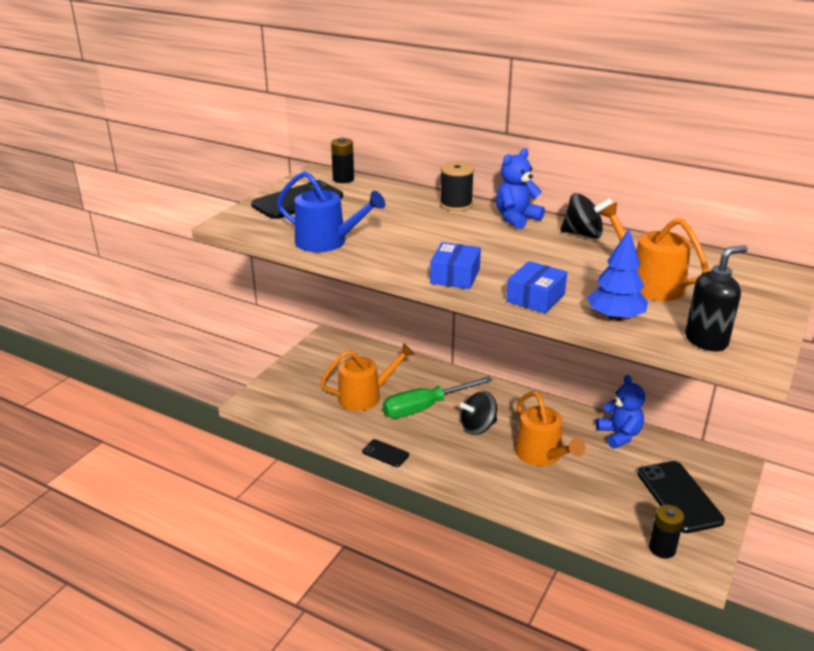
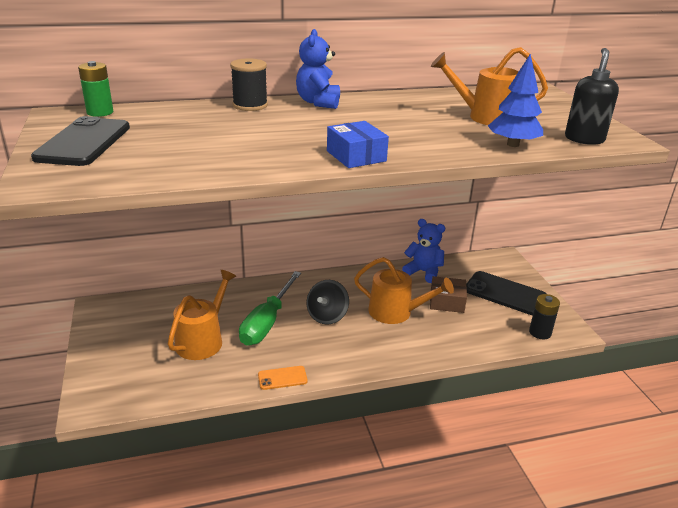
camera: 45 degrees left, 0 degrees up
(327, 242) = (187, 167): blue watering can -> none
(343, 179) = (100, 112): black battery -> green battery
(385, 453) = (282, 378): black phone -> orange phone
(535, 298) = (442, 150): blue box -> none
(583, 234) = (385, 100): black spinning top -> none
(604, 472) = (447, 302): none -> brown box

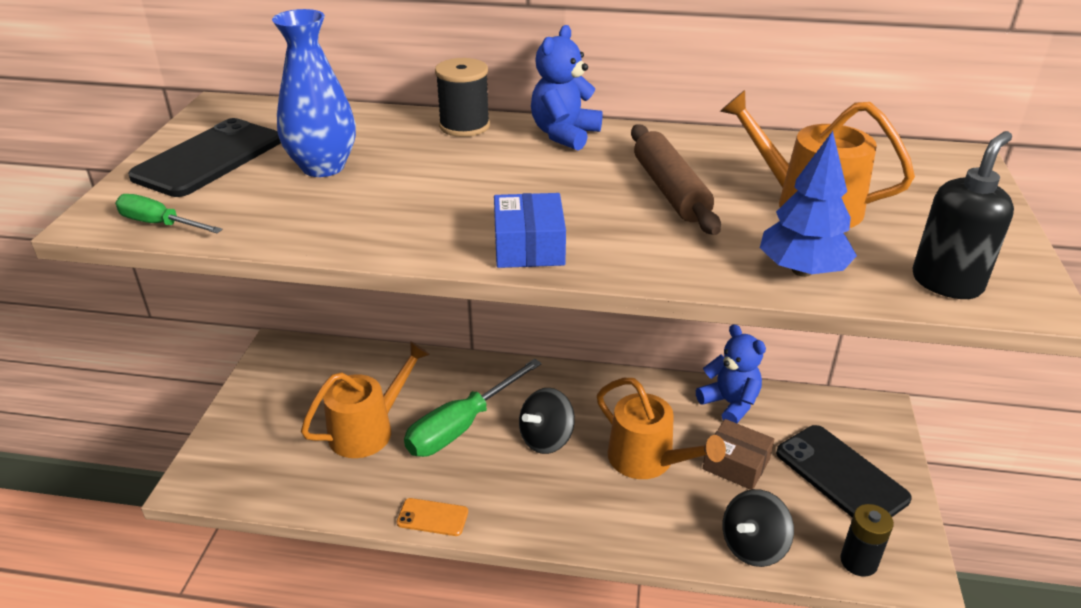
camera: 25 degrees right, 5 degrees up
(88, 181) = (159, 224): none -> green screwdriver
(100, 112) = (269, 111): green battery -> none
(176, 136) = (323, 167): none -> blue vase
(408, 120) = (670, 190): none -> brown rolling pin
(482, 340) = (753, 546): none -> black spinning top

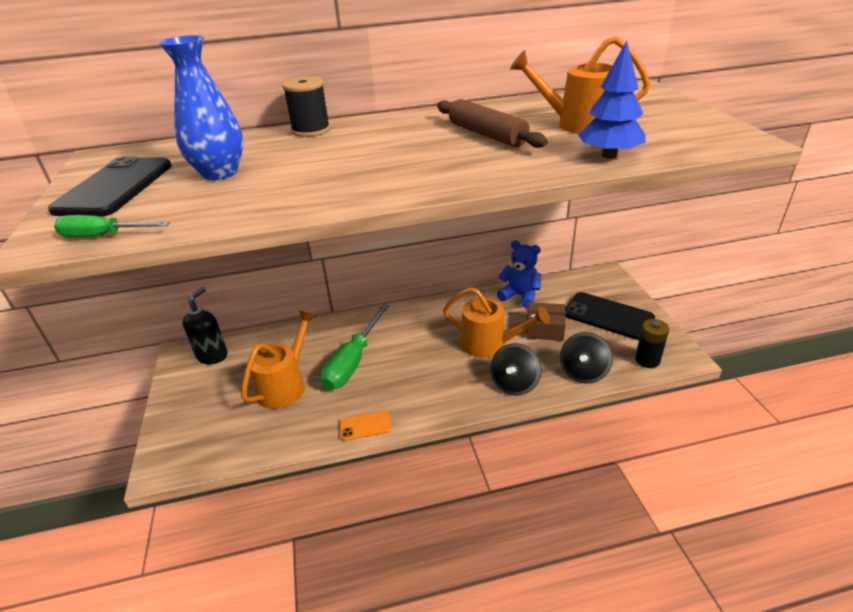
camera: 20 degrees left, 0 degrees up
(529, 247) = (421, 183): blue box -> none
(546, 439) = (416, 351): black spinning top -> black spinning top (514, 384)
(564, 135) = (387, 121): blue teddy bear -> none
(947, 283) = (695, 143): black soap dispenser -> black soap dispenser (212, 356)

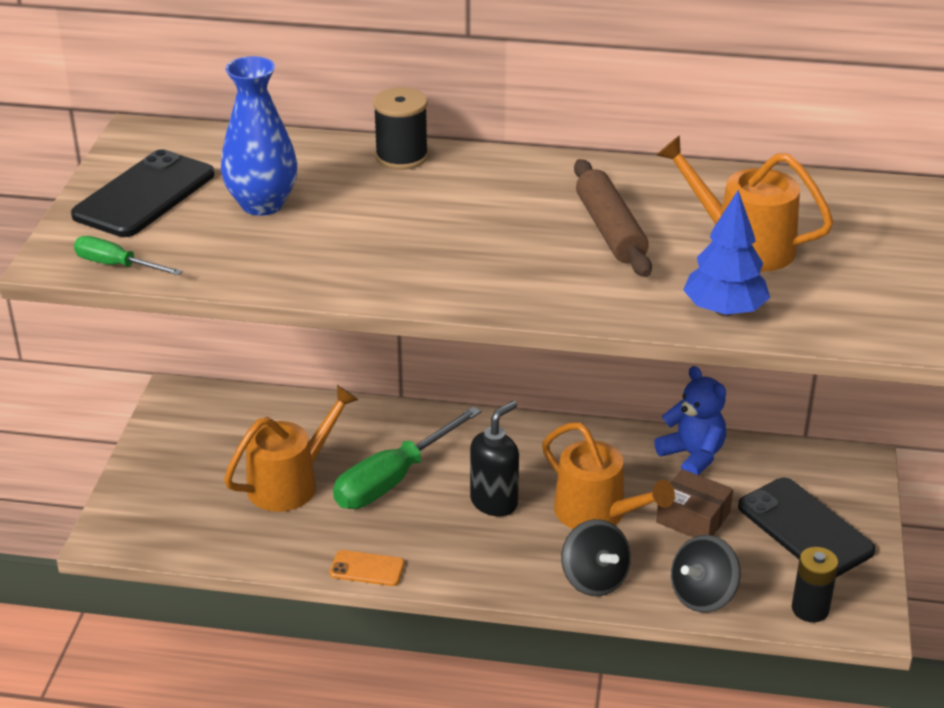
camera: 20 degrees right, 0 degrees up
(212, 356) = (213, 412): black soap dispenser -> black soap dispenser (494, 502)
(514, 384) = (594, 579): black spinning top -> black spinning top turned 75 degrees counterclockwise

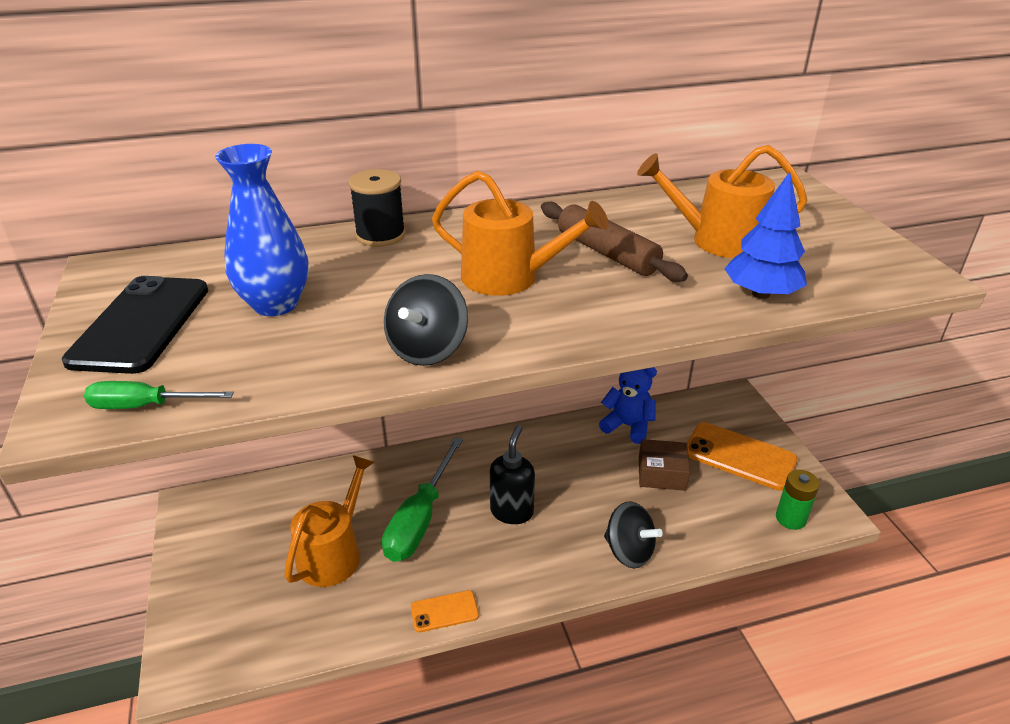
camera: 25 degrees left, 0 degrees up
(597, 513) = (593, 494): orange watering can -> orange watering can (509, 277)
(703, 595) = (713, 535): black spinning top -> black spinning top (427, 349)
(805, 528) = (739, 456): black phone -> orange phone
(810, 609) = (790, 518): black battery -> green battery

